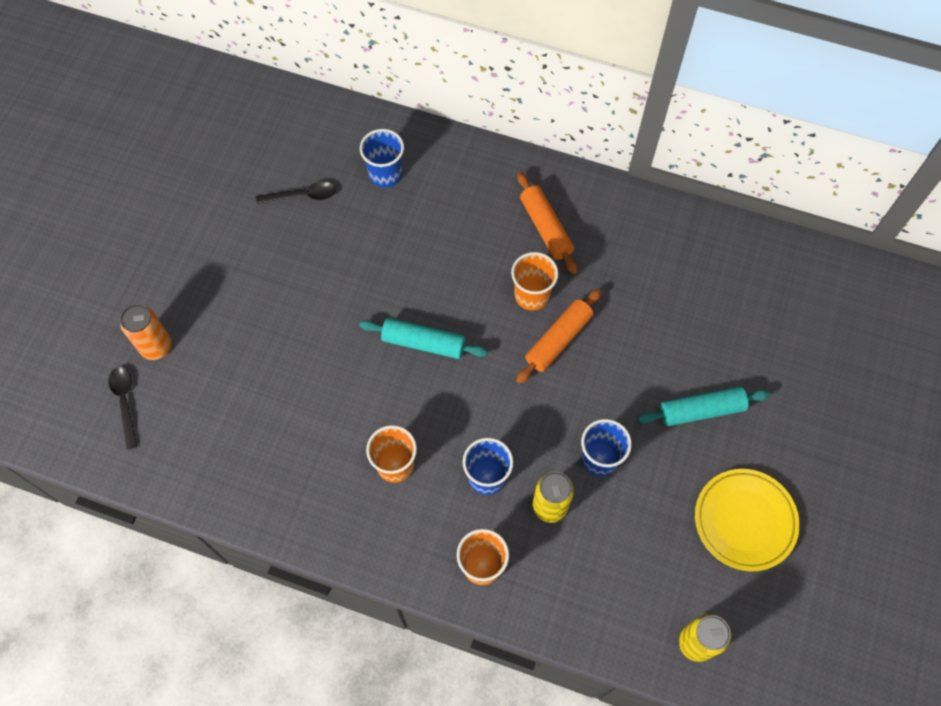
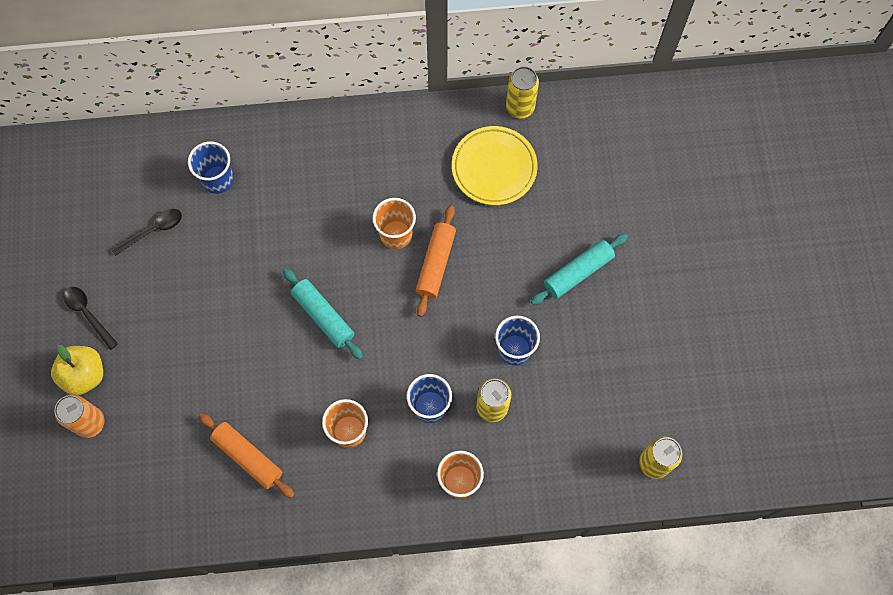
camera: 25 degrees left, 5 degrees up
(125, 402) = (88, 483): black spoon -> black spoon (88, 314)
(173, 300) = (84, 375): none -> yellow apple
(423, 343) = (323, 316): turquoise rolling pin -> turquoise rolling pin turned 60 degrees clockwise
(545, 228) = (380, 169): orange rolling pin -> orange rolling pin (248, 457)
(713, 225) = (520, 107): none -> yellow can
(744, 521) = (650, 348): yellow plate -> yellow plate (494, 168)

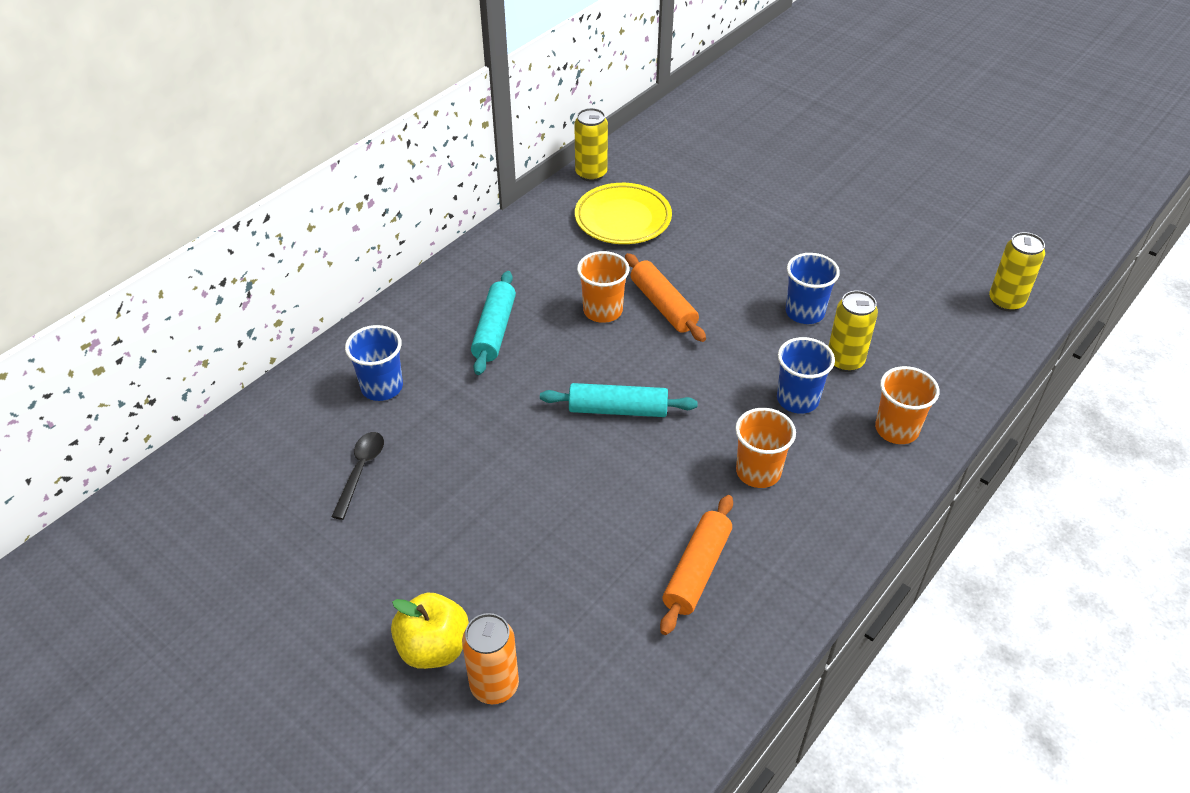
camera: 45 degrees left, 25 degrees down
(88, 314) = (372, 592): black spoon -> none
(248, 457) = (697, 570): orange rolling pin -> orange rolling pin turned 60 degrees counterclockwise
(578, 272) = (778, 234): turquoise rolling pin -> turquoise rolling pin (494, 330)

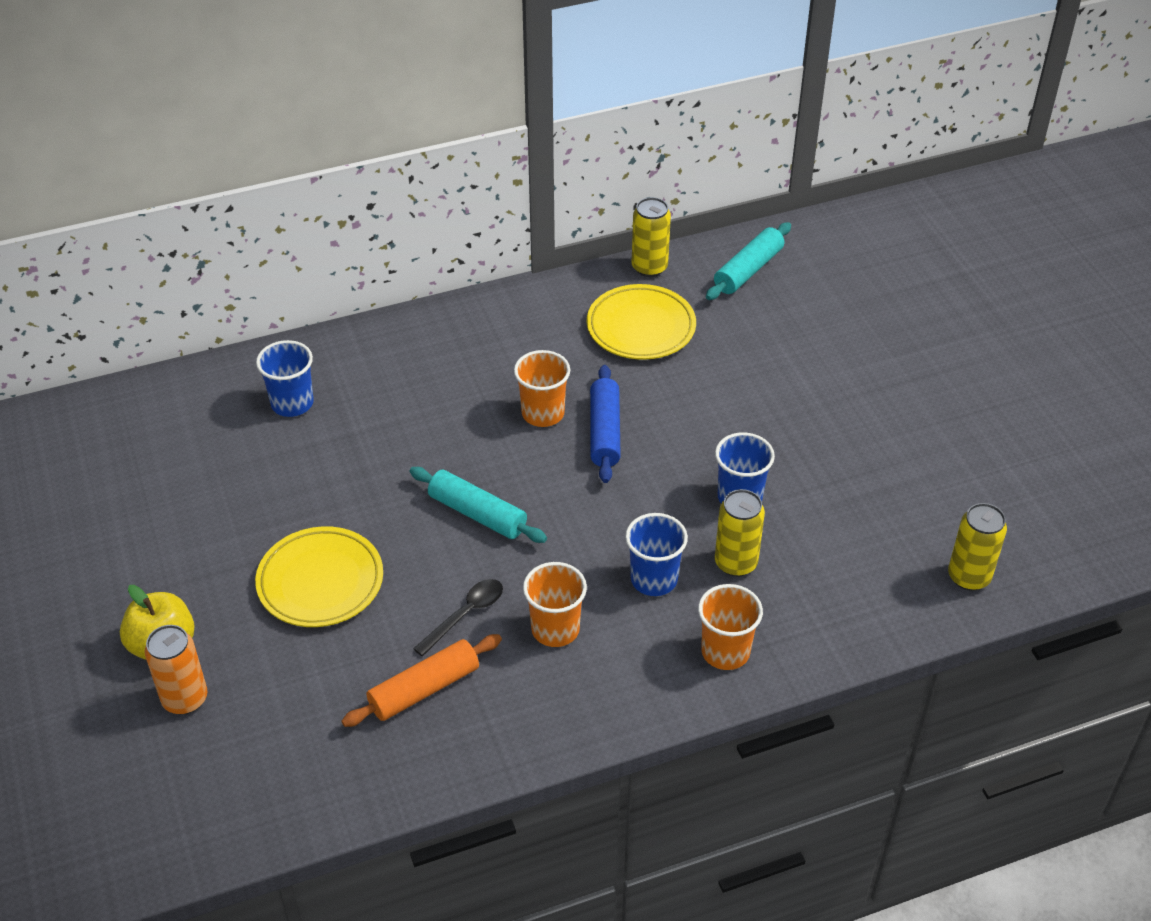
camera: 30 degrees right, 0 degrees up
(361, 471) = (219, 471): black spoon -> black spoon (465, 615)
(494, 330) = (429, 391): turquoise rolling pin -> turquoise rolling pin (748, 270)
(532, 524) = (320, 582): none -> yellow plate
(663, 305) = (605, 432): orange rolling pin -> blue rolling pin

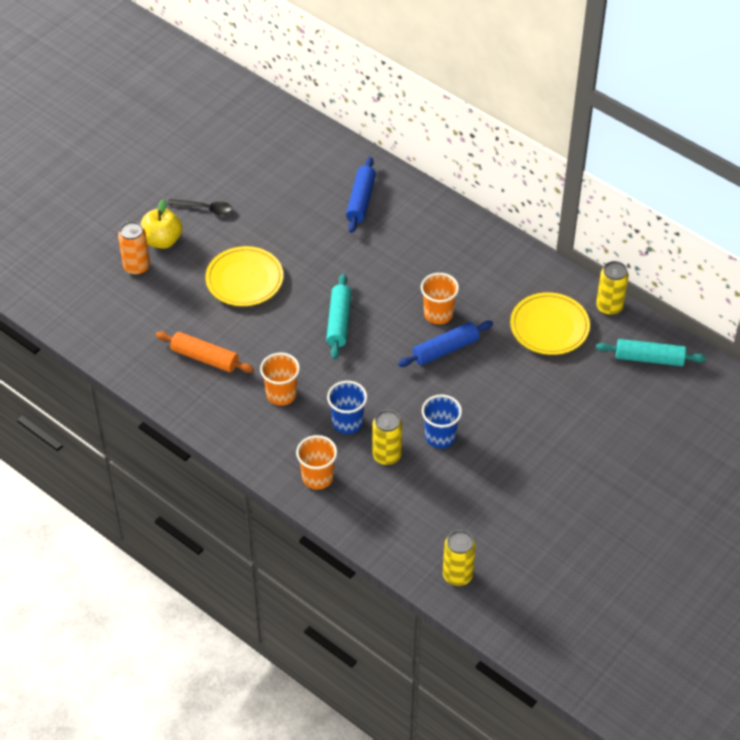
camera: 60 degrees right, 5 degrees up
(292, 403) = (360, 200): blue cup -> blue rolling pin
(465, 615) = (264, 351): black spoon -> black spoon (205, 209)

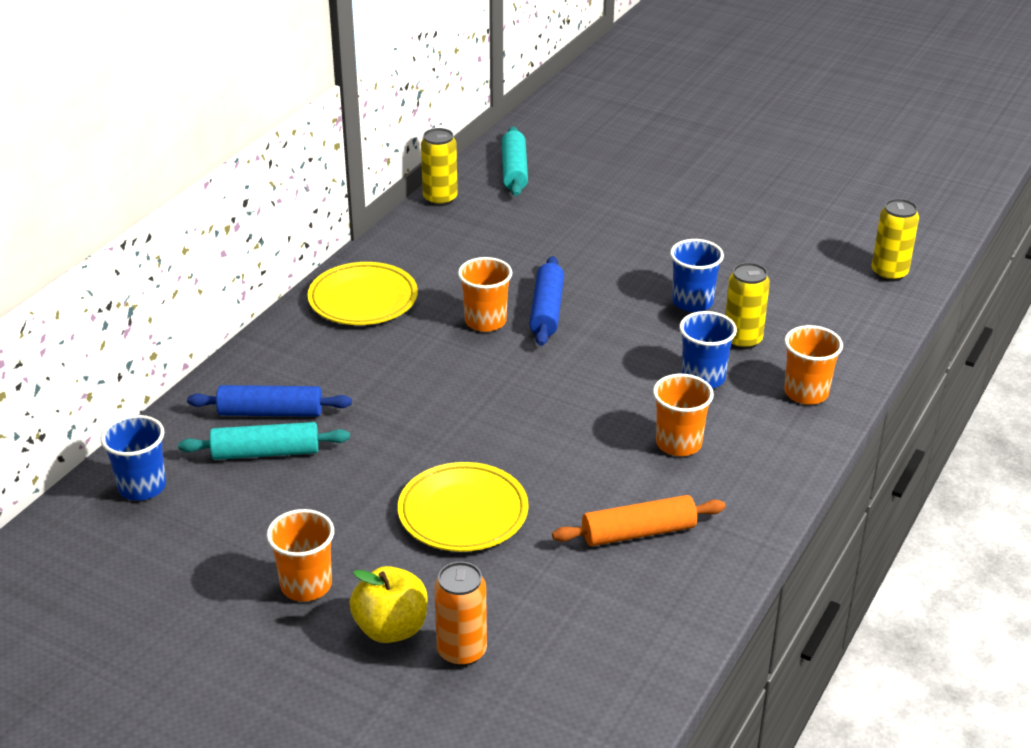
camera: 100 degrees left, 15 degrees down
(205, 209) = (306, 585): black spoon -> orange cup
(205, 358) = (638, 532): orange rolling pin -> orange rolling pin turned 60 degrees clockwise
(305, 144) = (142, 487): none -> blue cup
(339, 321) = (524, 406): turquoise rolling pin -> turquoise rolling pin (266, 452)
(445, 349) = (547, 310): blue rolling pin -> blue rolling pin turned 45 degrees clockwise
(549, 327) = (484, 237): yellow plate -> yellow plate (363, 300)

